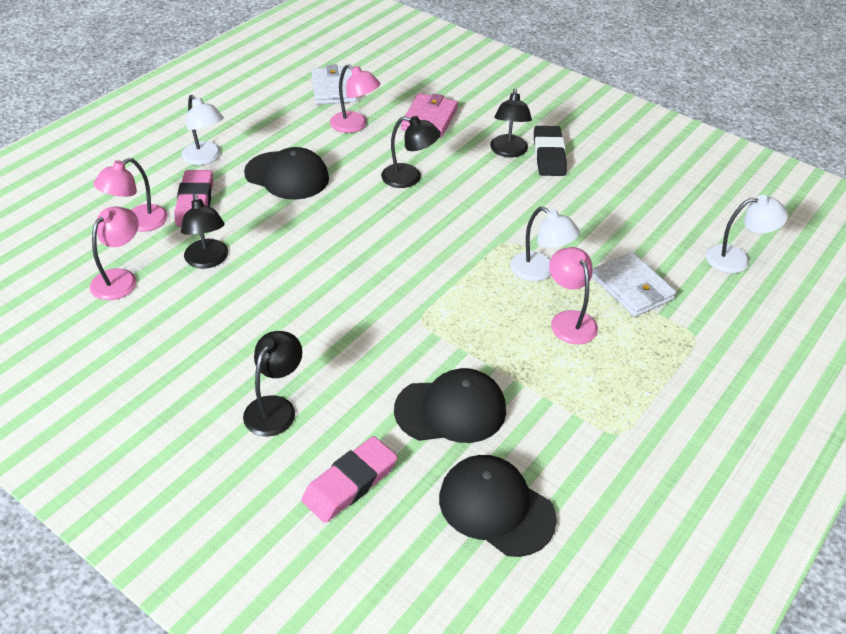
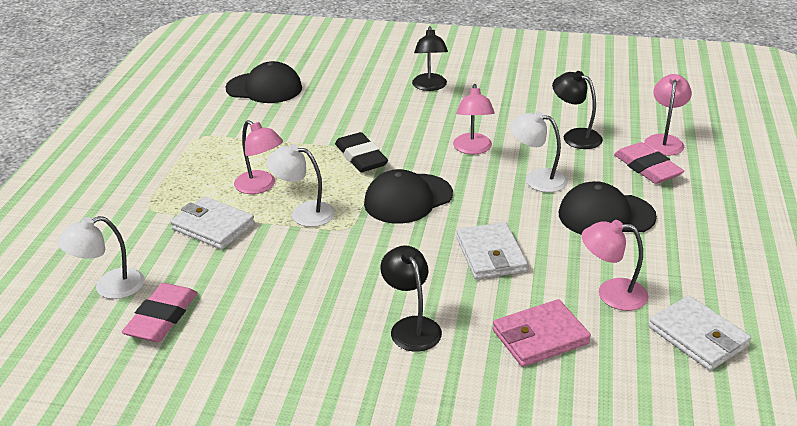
camera: 155 degrees right, 10 degrees down
(120, 278) = (617, 109): pink lamp -> pink lamp (473, 149)
(205, 158) = (699, 205): white lamp -> white lamp (537, 179)
(350, 483) = (355, 74): pink eraser -> pink eraser (162, 317)
(409, 178) = (491, 255): black lamp -> white wallet
(429, 119) = (540, 337): pink wallet -> pink wallet turned 75 degrees clockwise
(451, 410) = (319, 115): black cap -> black cap (408, 199)
(549, 155) = (361, 340): black eraser -> black eraser (361, 157)

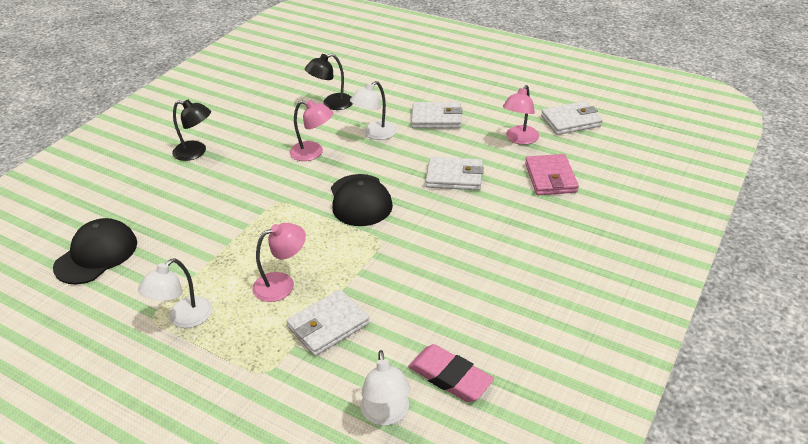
camera: 70 degrees left, 5 degrees up
(304, 213) = (343, 262): white lamp -> white lamp (183, 318)
(361, 157) = (279, 213): black eraser -> none
(411, 326) = (519, 231): black lamp -> none
(606, 215) = (436, 118): black cap -> white wallet
(647, 168) = (392, 88): pink eraser -> none
(664, 141) = (365, 72): pink lamp -> none

